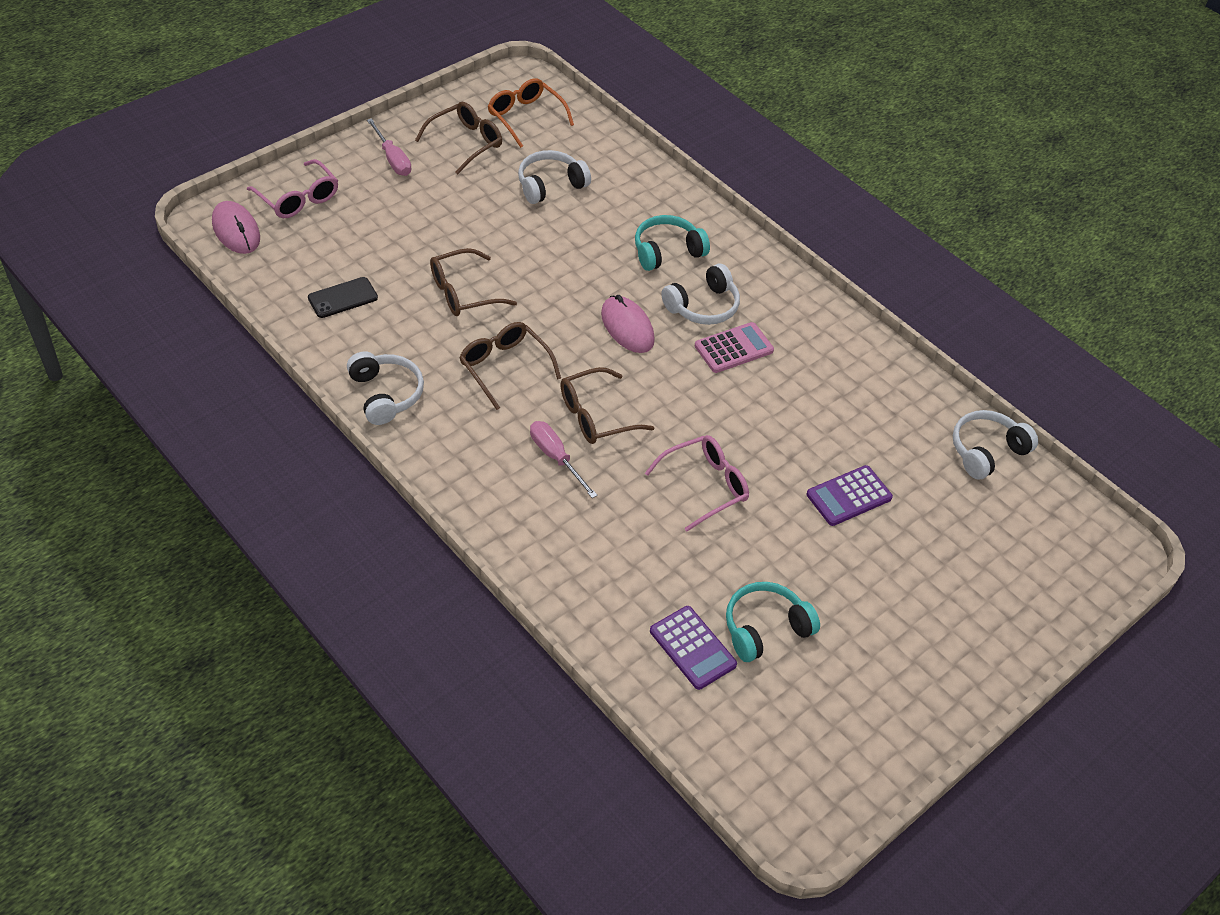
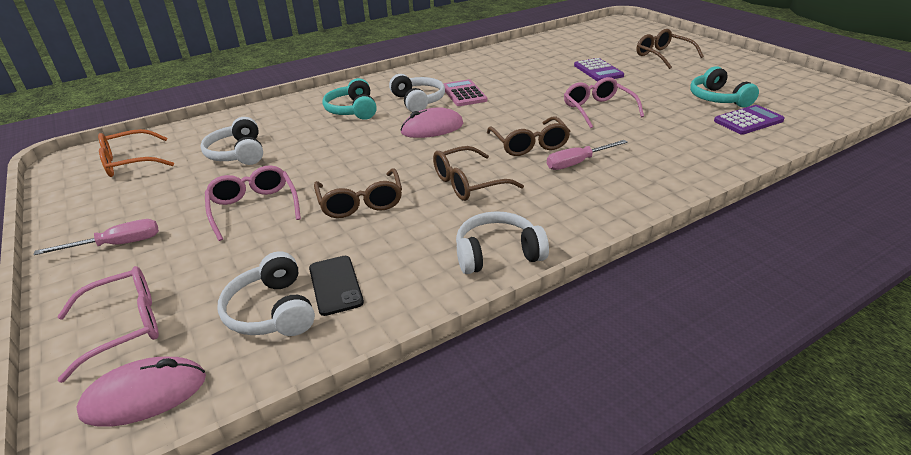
camera: 75 degrees left, 15 degrees down
(450, 223) = (254, 208): none -> pink glasses
(466, 142) = (135, 196): brown glasses -> brown glasses (662, 56)
(986, 451) = (557, 39): white headphones -> white headphones (272, 311)

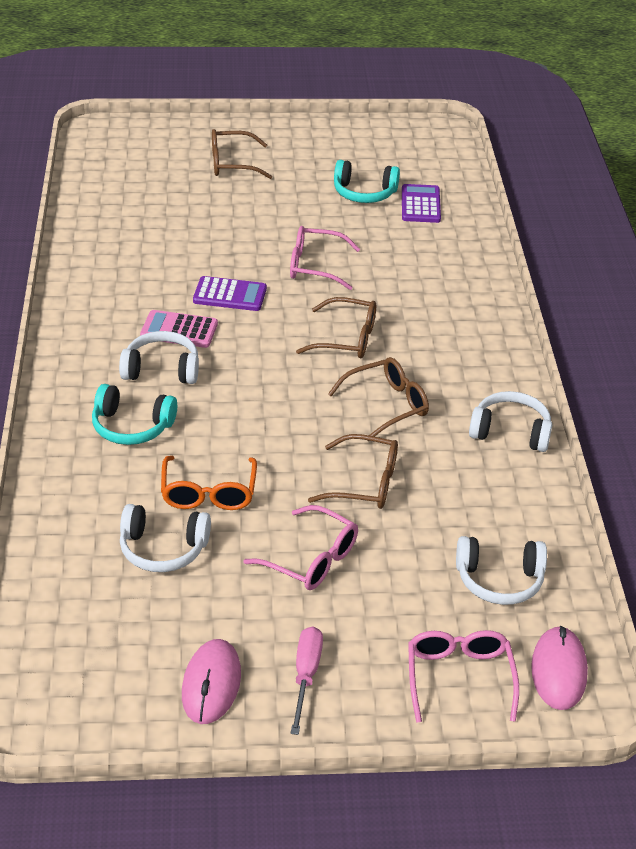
camera: 65 degrees left, 5 degrees up
(130, 162) = (93, 652): orange glasses -> orange glasses (208, 493)
(254, 208) = (312, 559): pink glasses -> pink glasses turned 150 degrees counterclockwise
(335, 285) = (489, 535): black phone -> none
(432, 128) = (247, 385): pink mouse -> pink mouse (211, 684)
(468, 183) = (387, 405): brown glasses -> brown glasses turned 120 degrees counterclockwise
(497, 253) = (510, 432): white headphones -> white headphones turned 90 degrees clockwise
(577, 163) = (407, 328): pink screwdriver -> none
(598, 71) = (222, 219): purple calculator -> purple calculator (230, 295)

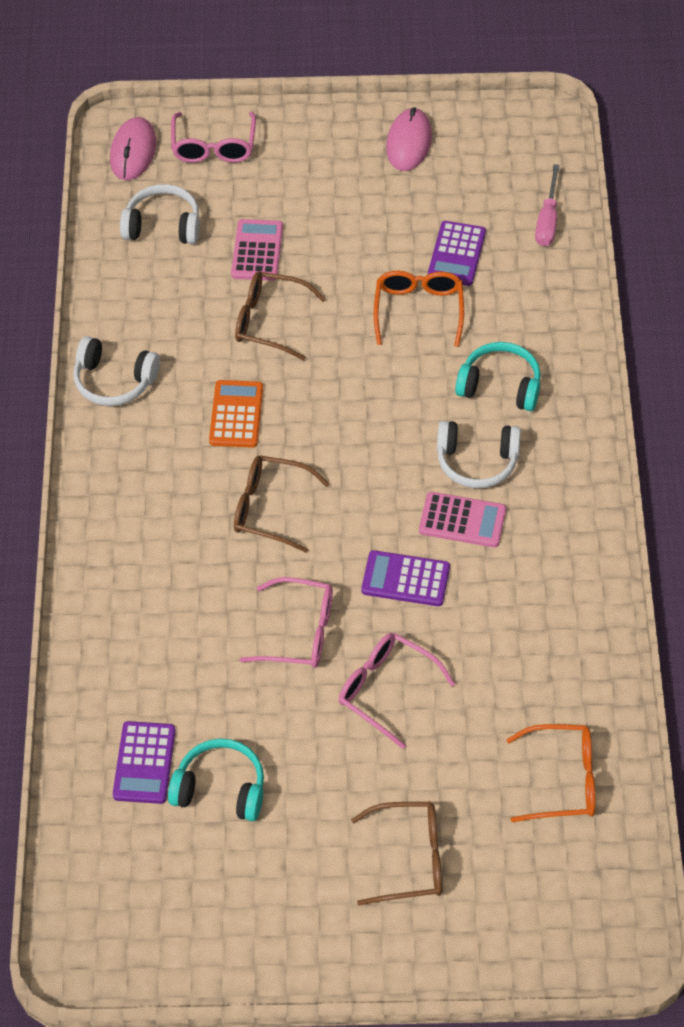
camera: 175 degrees left, 15 degrees up
(121, 194) = (563, 780): none -> orange glasses
(163, 549) = (456, 254): white headphones -> purple calculator
(306, 675) = (334, 149): pink screwdriver -> pink screwdriver (547, 220)
(312, 559) = (325, 244): pink glasses -> pink glasses (386, 690)
(387, 405) = (236, 414): brown glasses -> orange calculator
(387, 553) = (257, 251): none -> pink calculator

